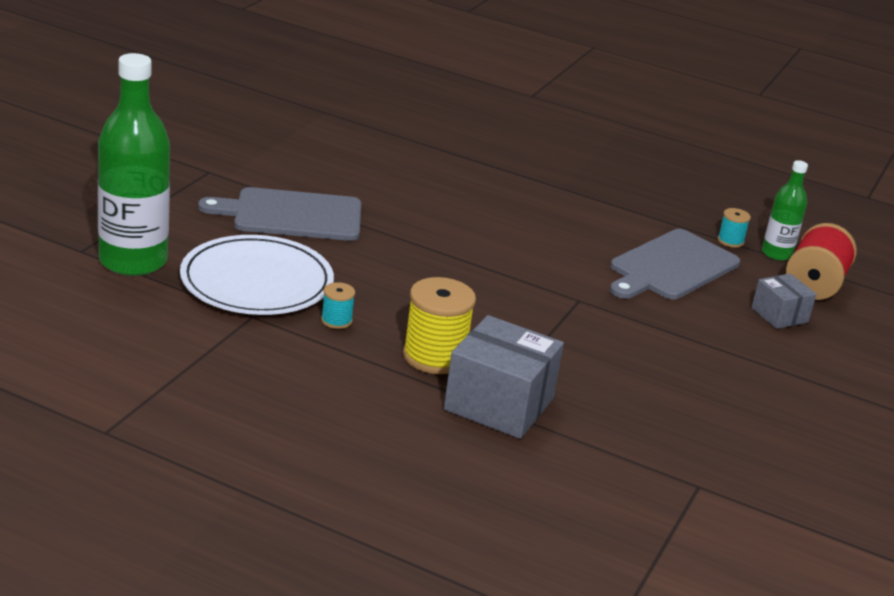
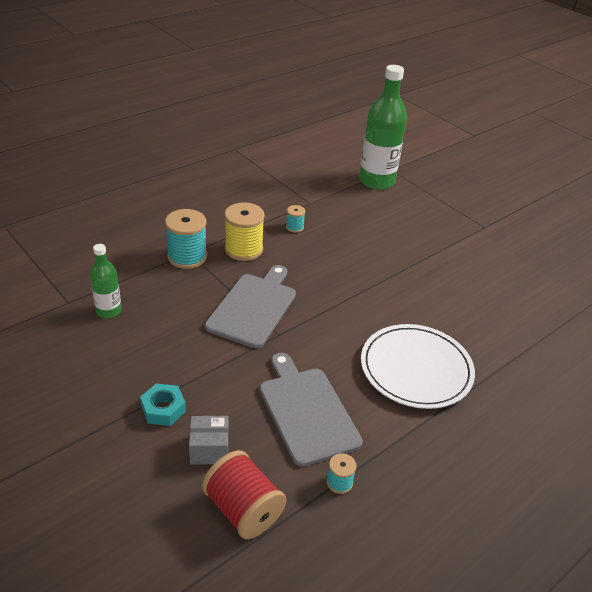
camera: 115 degrees right, 10 degrees up
(256, 282) = (344, 212): white plate -> white plate (416, 369)
(292, 215) = (422, 243): grey cutting board -> grey cutting board (253, 307)
(499, 404) = (187, 257): grey box -> turquoise spool
(769, 354) = (163, 409): none -> turquoise nut
(776, 254) = (306, 510): green bottle -> green bottle (109, 311)

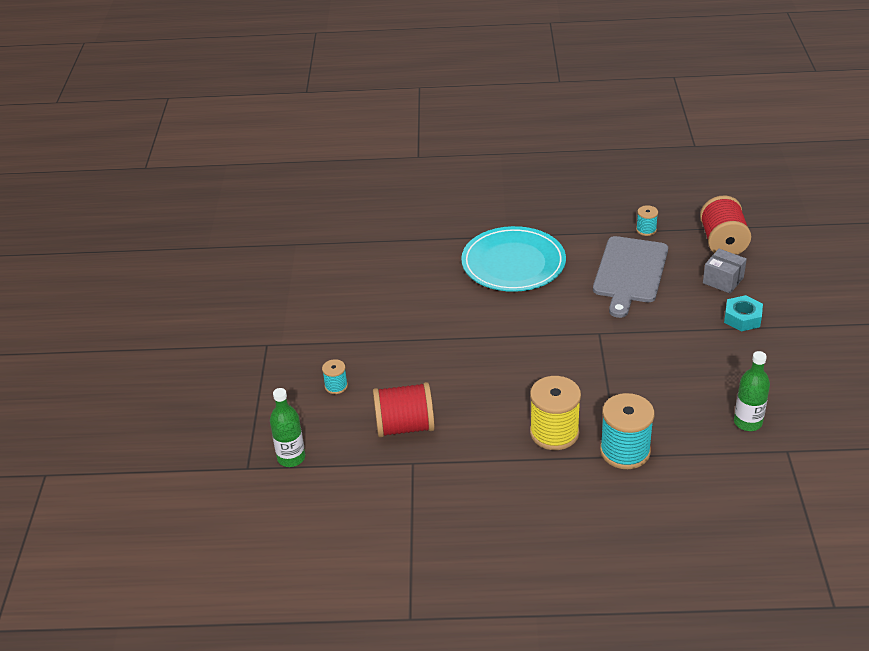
camera: 135 degrees left, 0 degrees up
(253, 307) = (600, 365): grey cutting board -> none
(294, 227) = (469, 436): turquoise spool -> turquoise spool (336, 386)
(338, 217) = (405, 426): none -> red spool
(376, 181) = (291, 458): green bottle -> green bottle, size x0.52
(416, 369) = (513, 263): white plate -> turquoise plate

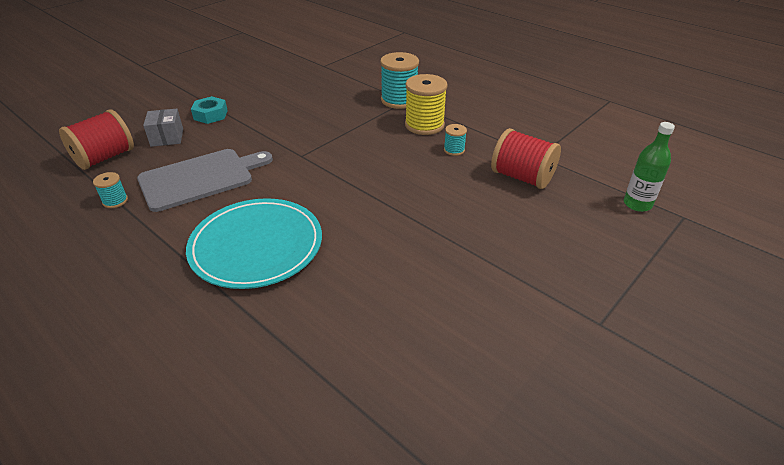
camera: 140 degrees left, 0 degrees up
(336, 386) = (553, 235): turquoise spool -> turquoise spool (454, 150)
(747, 422) = (317, 80): green bottle -> none

